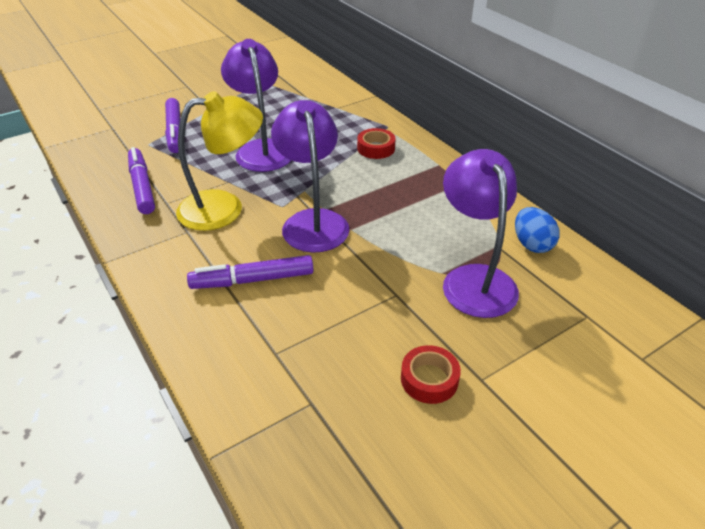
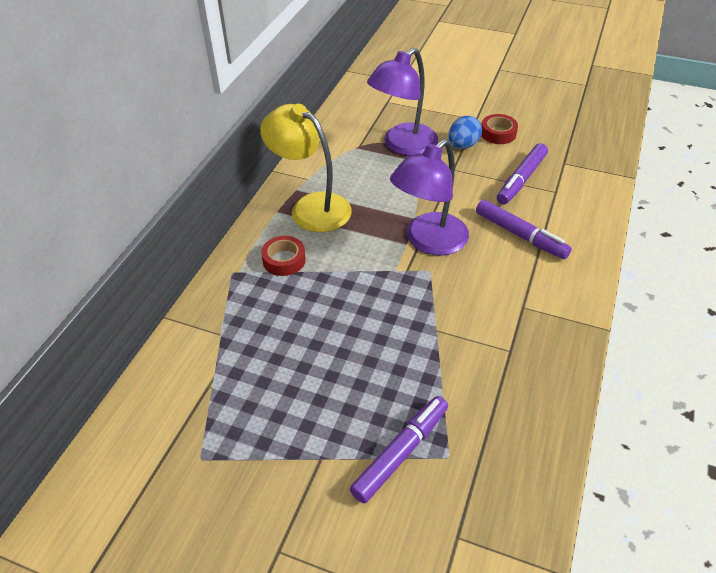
camera: 125 degrees left, 5 degrees up
(142, 186) = (513, 390): purple marker -> purple marker (521, 179)
(224, 208) = (472, 304): yellow lamp -> yellow lamp (311, 207)
(262, 149) = (361, 342): purple lamp -> none
(532, 244) = (341, 135): blue egg -> blue egg (463, 145)

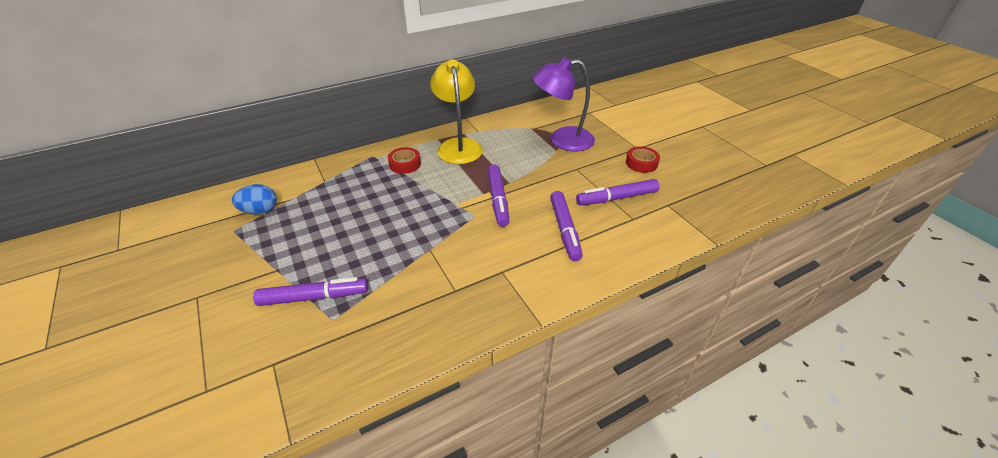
camera: 40 degrees right, 5 degrees down
(428, 242) = (498, 199): purple lamp -> purple marker
(463, 145) = (604, 158): blue egg -> blue egg (260, 211)

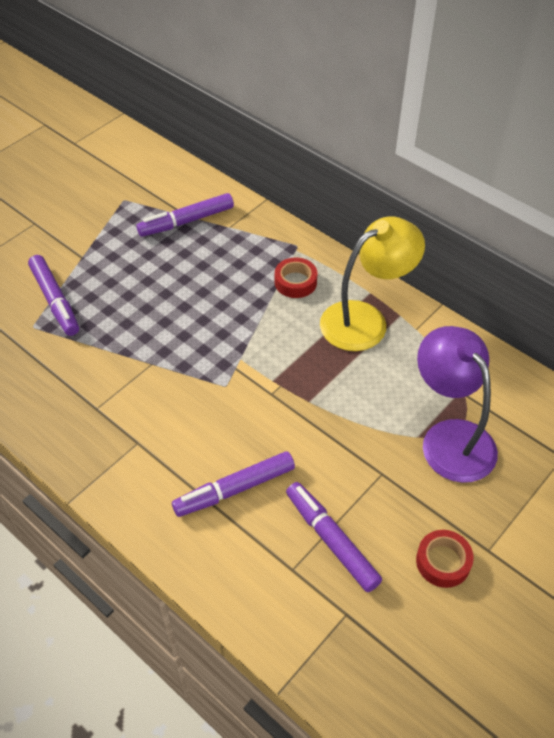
camera: 70 degrees right, 10 degrees up
(260, 211) = (158, 203): blue egg -> none
(498, 199) = (266, 400): purple marker -> purple marker (186, 221)

